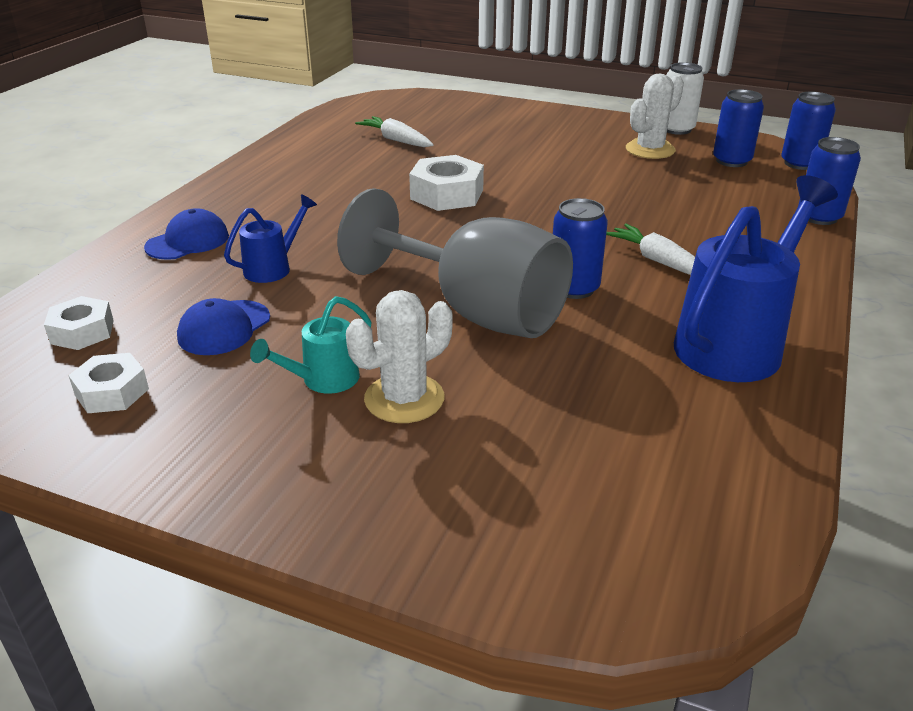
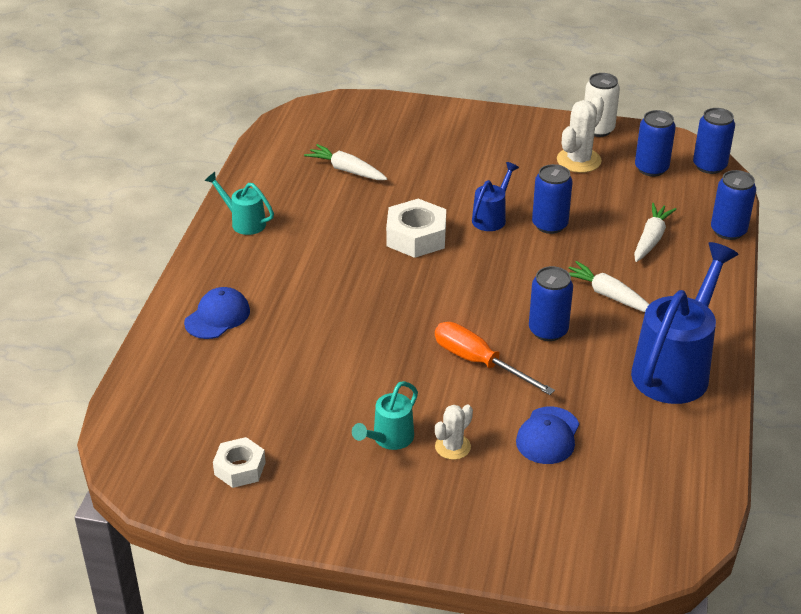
camera: 10 degrees left, 5 degrees up
(82, 332) = (184, 418): white nut -> none
(224, 328) = (293, 401): blue cap -> blue cap (548, 436)
(267, 169) = (244, 222): none -> turquoise watering can
(273, 268) = (303, 337): blue watering can -> blue watering can (491, 218)
(404, 399) = (452, 447): white cactus -> white cactus, size x0.62
(475, 311) = (479, 362): grey goblet -> orange screwdriver
(603, 196) = (549, 225): none -> blue can
(722, 216) = (651, 239): none -> white carrot

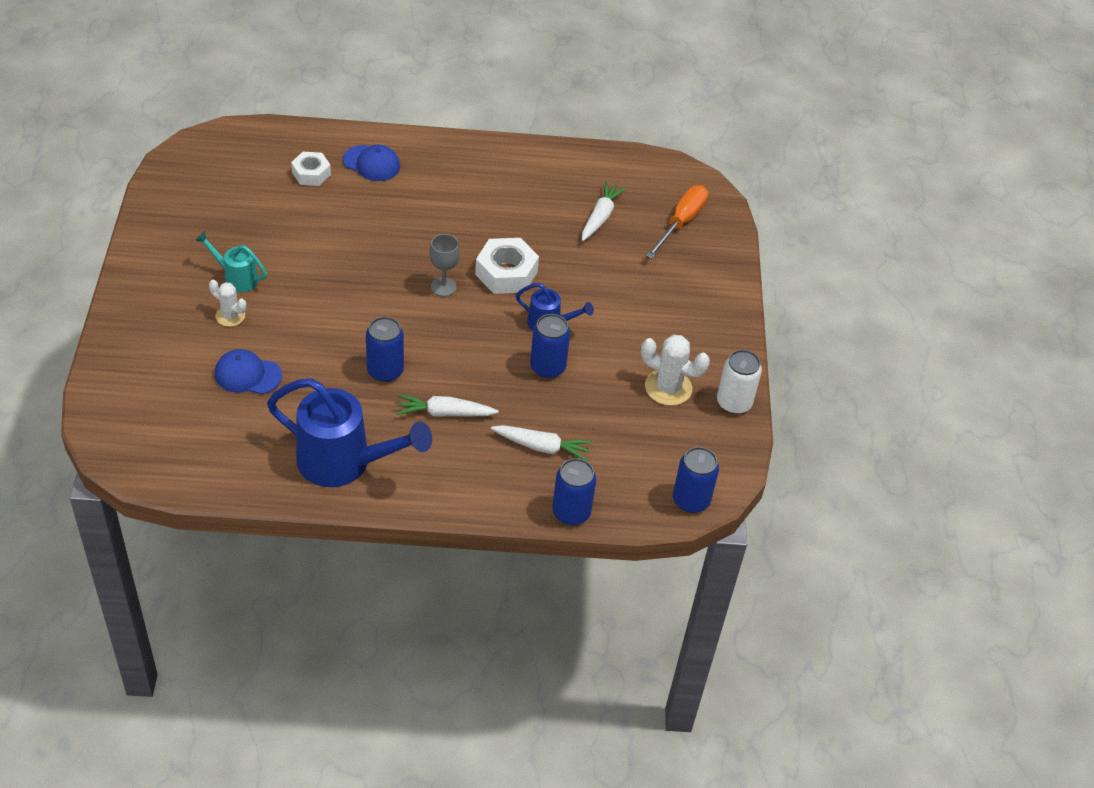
camera: 75 degrees right, 10 degrees up
(240, 468) = (199, 199): white nut -> white nut (311, 173)
(244, 222) = (503, 161): turquoise watering can -> none
(429, 280) = (443, 287): none -> grey goblet
(479, 362) = (335, 326): orange screwdriver -> orange screwdriver (681, 222)
(608, 295) = (444, 413): white carrot -> white carrot turned 120 degrees counterclockwise
(651, 168) = (671, 448): blue can -> none

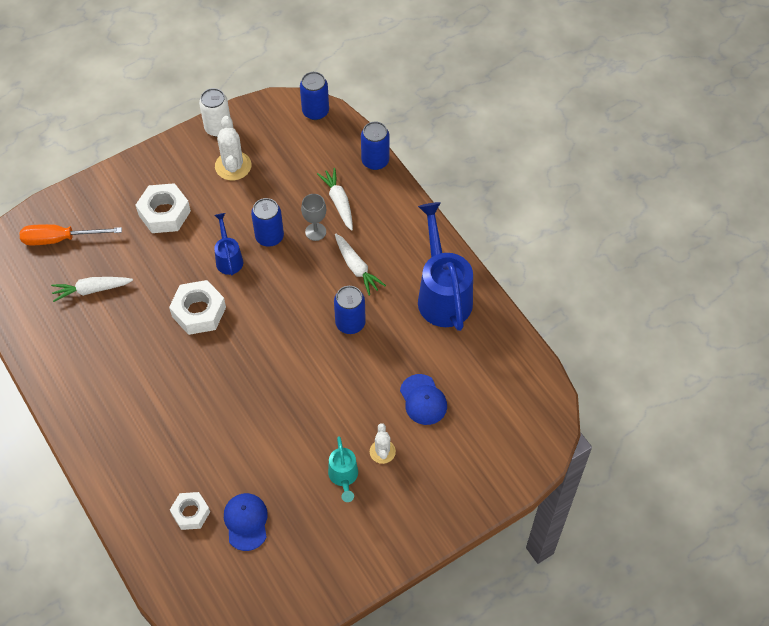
camera: 120 degrees left, 10 degrees up
(371, 163) = (145, 478): blue cap -> blue cap (246, 522)
(443, 287) = (244, 340): grey goblet -> grey goblet (315, 232)
(649, 306) = (164, 213): none -> white nut

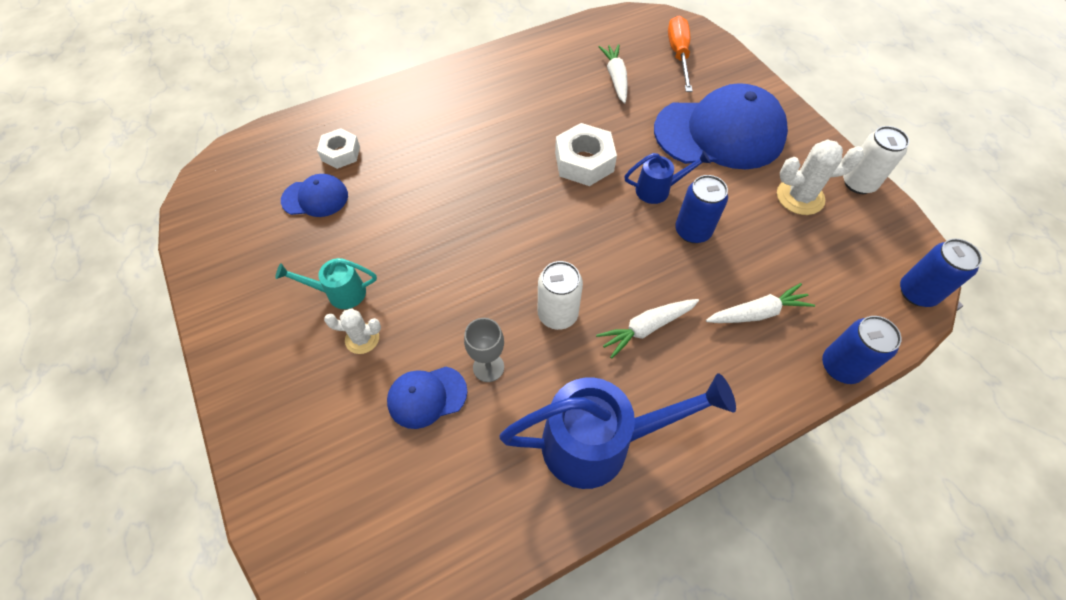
camera: 95 degrees right, 0 degrees up
(164, 213) = (719, 133): white nut -> blue cap
(315, 232) = (704, 282): grey goblet -> grey goblet (488, 367)
(350, 323) = (557, 314): blue can -> white can

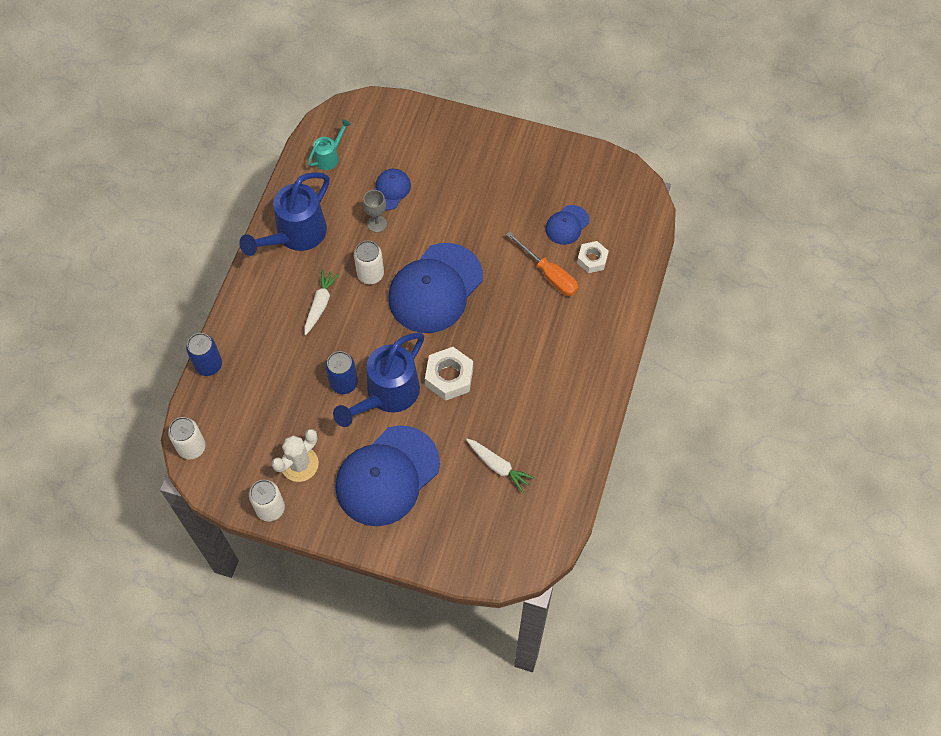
camera: 135 degrees right, 5 degrees up
(340, 293) = (486, 195): turquoise watering can -> turquoise watering can (329, 157)
(362, 339) = (449, 187): white cactus -> none
(507, 244) = (435, 288): none -> blue cap
(658, 190) = (387, 395): blue watering can -> blue watering can, size x1.98
(678, 55) = (477, 532): orange screwdriver -> orange screwdriver (549, 274)
(757, 312) = (270, 360): white carrot -> none
(917, 293) = (191, 447): blue can -> white can

